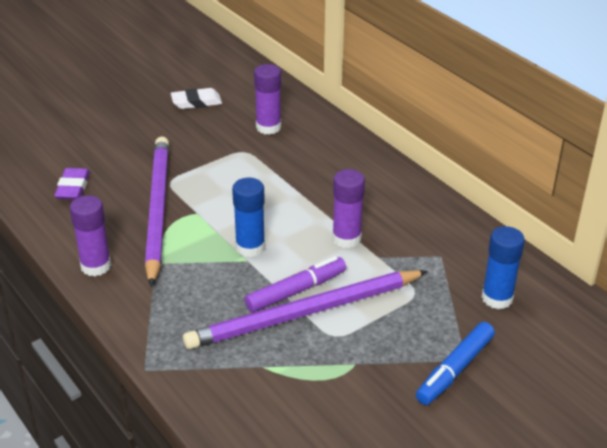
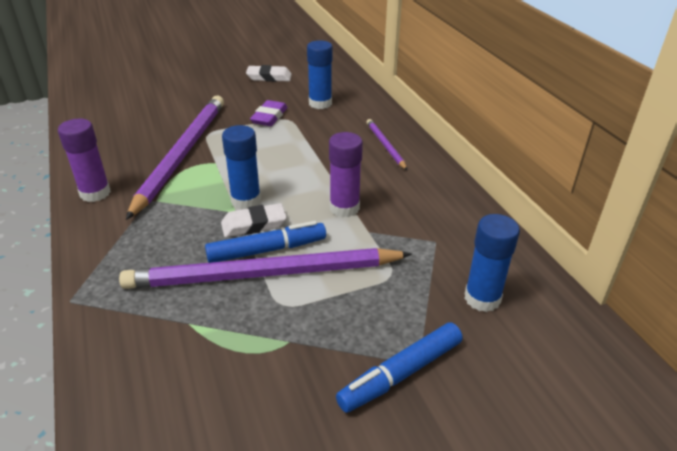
camera: 15 degrees right, 0 degrees up
(73, 188) = (123, 126): purple eraser -> purple eraser (269, 117)
(268, 127) = (320, 103): purple glue stick -> blue glue stick
(271, 269) = (254, 224): none -> white eraser
(295, 291) = (266, 250): purple marker -> blue marker
(356, 166) = (385, 145): none -> purple pencil

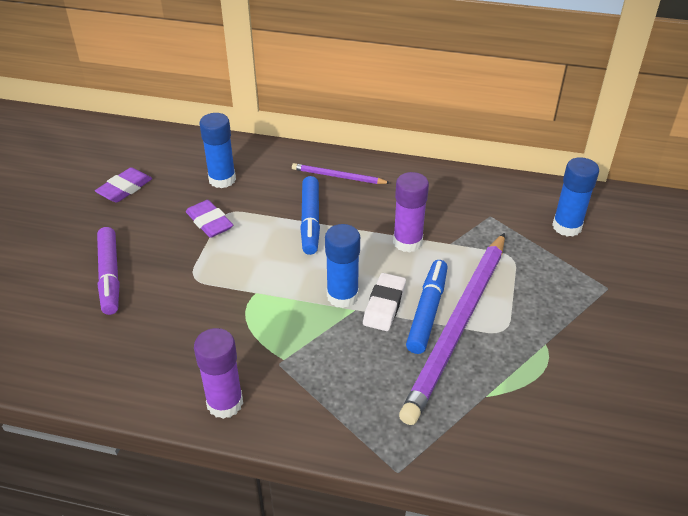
camera: 55 degrees left, 5 degrees up
(182, 106) = (110, 276): none -> purple marker
(182, 154) = (215, 310): purple pencil -> none
(269, 77) = (125, 189): white eraser -> purple eraser
(401, 373) = (612, 300): blue marker -> blue marker (310, 221)

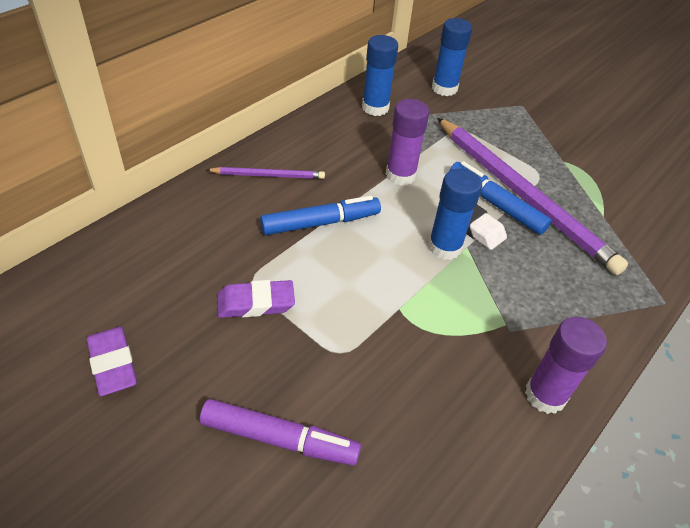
camera: 65 degrees left, 5 degrees up
(222, 179) = (187, 263): blue glue stick -> blue glue stick (375, 108)
(310, 221) = (320, 223): blue marker -> blue marker turned 45 degrees counterclockwise
(338, 176) = (268, 175): purple pencil -> purple pencil turned 135 degrees counterclockwise

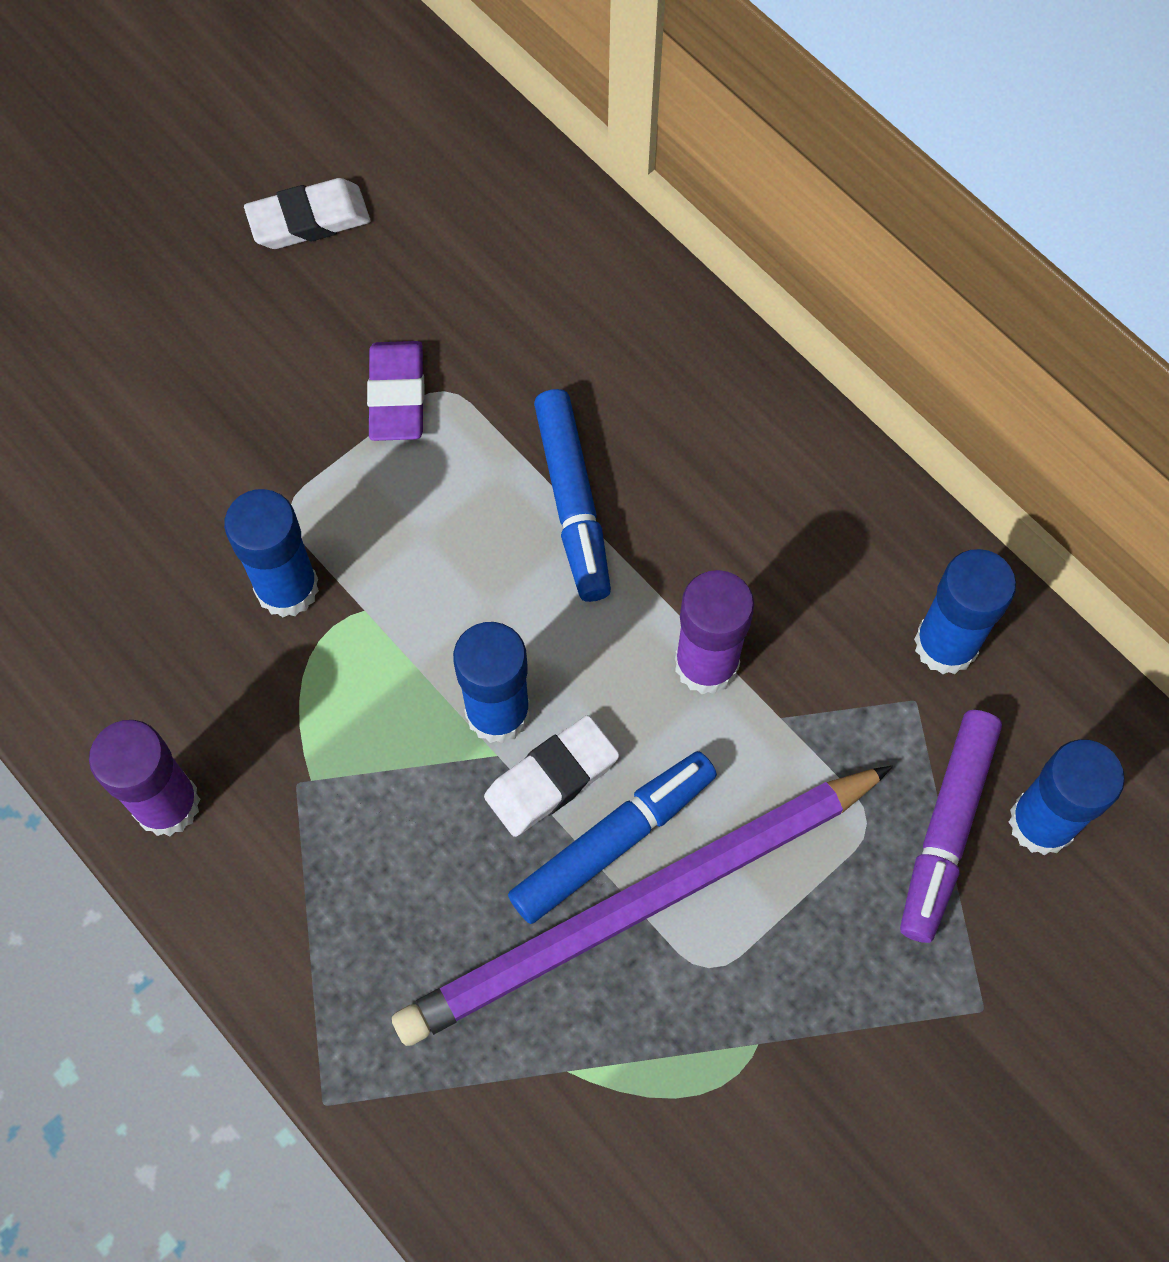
camera: 100 degrees right, 20 degrees up
(113, 364) = (309, 220): purple eraser -> white eraser
(268, 175) = (707, 419): purple pencil -> none
(279, 438) = (161, 422): purple marker -> purple marker (947, 828)
(393, 347) = (287, 588): none -> blue glue stick

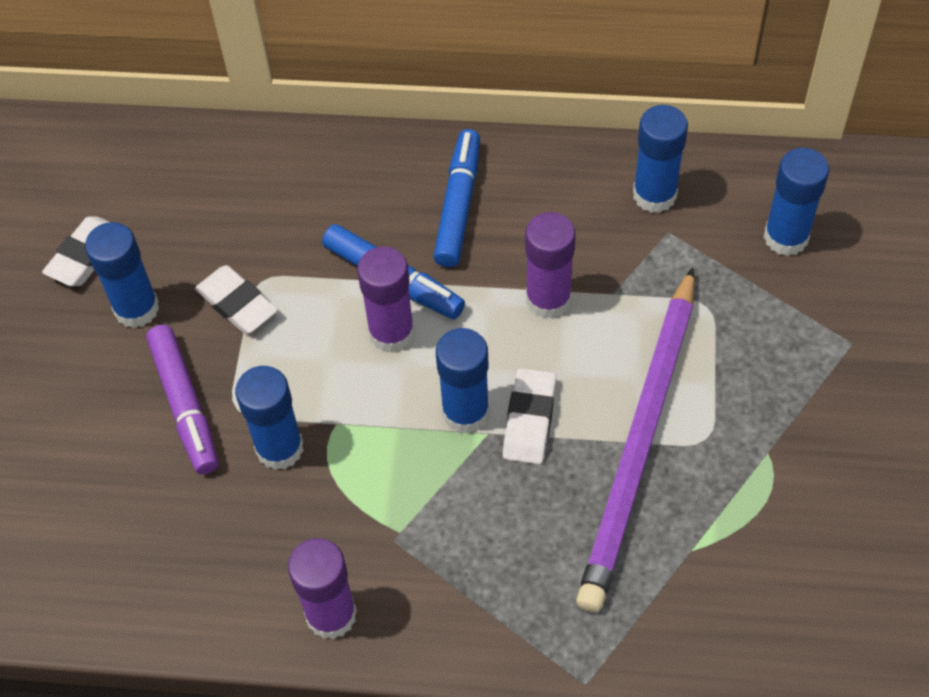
camera: 40 degrees left, 10 degrees down
(300, 319) = (136, 309): none -> blue glue stick
(397, 396) = (237, 304): purple eraser -> white eraser
(512, 560) = (391, 333): none -> purple glue stick
(612, 841) = (593, 422): blue marker -> blue marker (458, 205)
(947, 828) = (746, 277): purple marker -> purple marker (185, 405)

